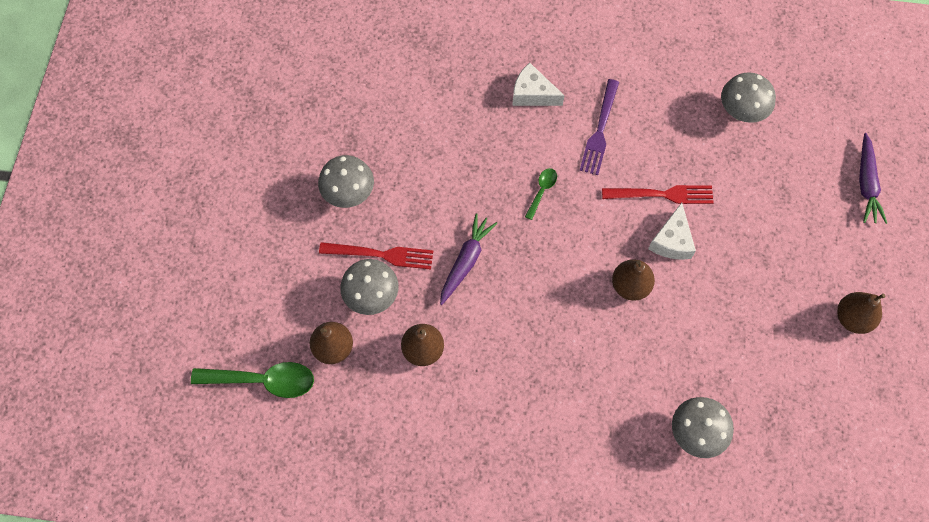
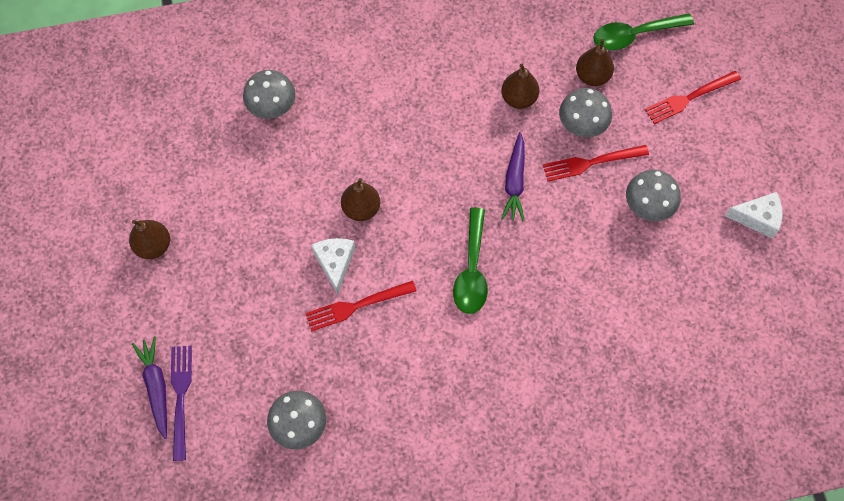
camera: 160 degrees right, 0 degrees up
(247, 288) = (689, 98): none -> red fork
(532, 94) = (520, 370): white cheese -> white cheese (757, 218)
(542, 191) = (472, 270): green spoon -> green spoon, size x1.94
(600, 131) = (438, 352): purple fork -> purple fork (180, 396)

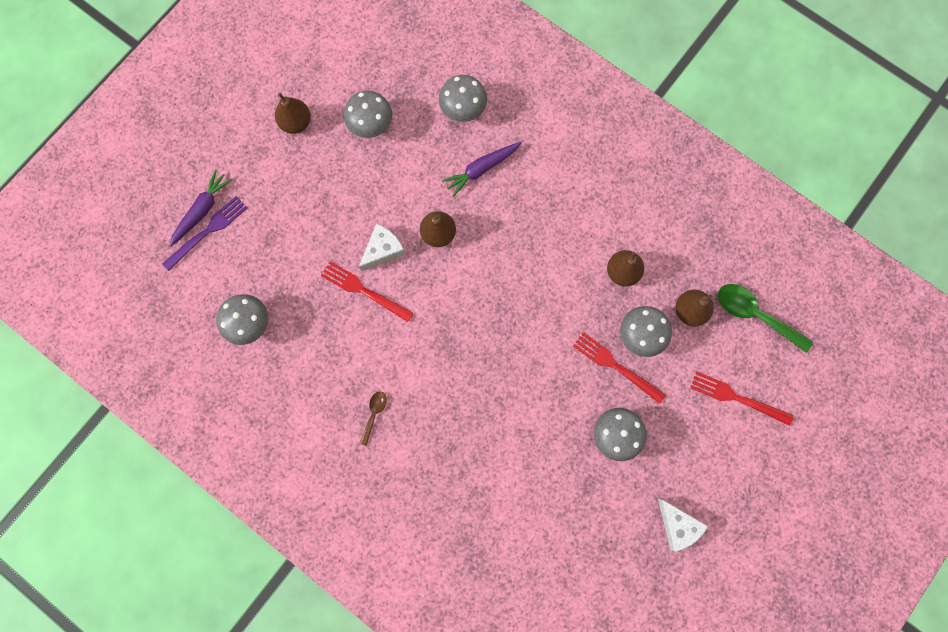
camera: 50 degrees right, 10 degrees up
(216, 188) = (371, 125): none -> grey mushroom
(472, 270) = (456, 348): green spoon -> none
(472, 381) = (374, 414): none -> brown spoon
(515, 182) = (551, 323): purple carrot -> purple carrot (481, 169)

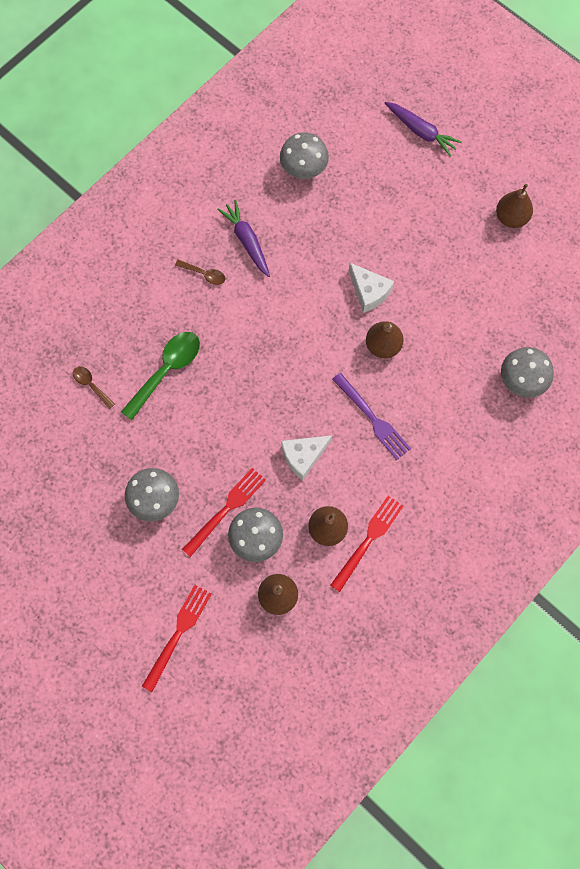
camera: 95 degrees right, 5 degrees down
(208, 231) = (399, 136): purple fork -> purple fork (373, 419)
(363, 290) = (328, 271): red fork -> red fork (368, 539)
(371, 125) = (506, 288): grey mushroom -> none
(481, 169) = (452, 394): purple carrot -> purple carrot (247, 241)
(504, 516) = (91, 385): none -> brown spoon
(678, 525) = (56, 552): white cheese -> white cheese (303, 456)
(755, 315) = (267, 668): green spoon -> green spoon (166, 370)

